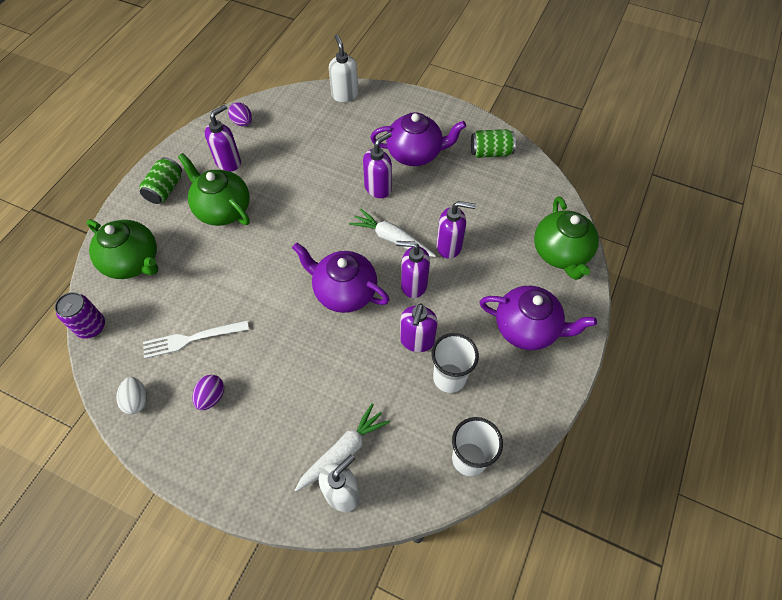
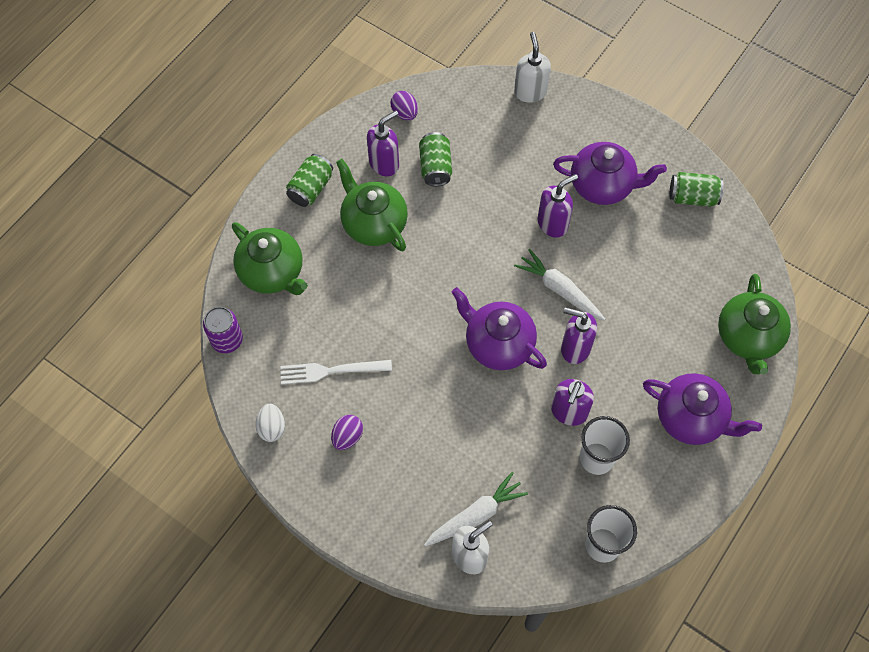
camera: 10 degrees right, 5 degrees up
(272, 159) = (435, 167): none -> green can
(449, 246) = (622, 309): purple soap dispenser -> none

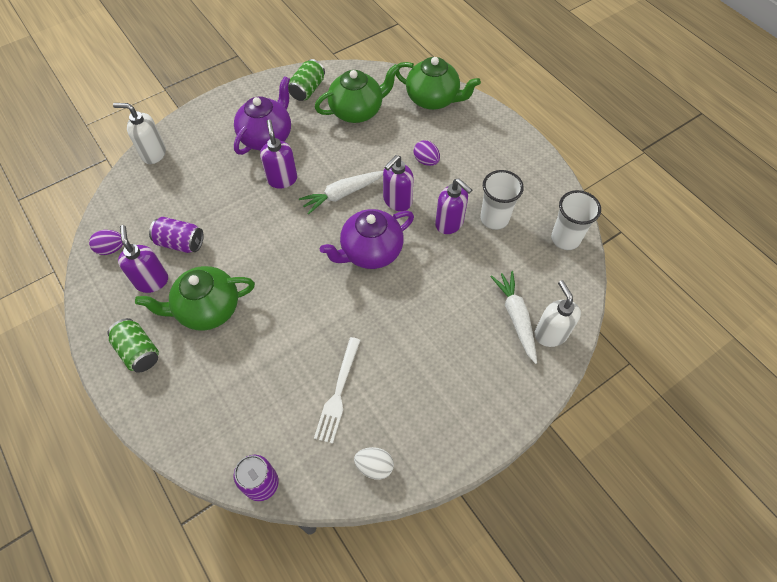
camera: 70 degrees left, 5 degrees down
(272, 272) = (210, 415): green teapot -> green teapot (357, 111)
(347, 437) = (409, 398): purple egg -> purple egg (426, 161)
(435, 167) = (180, 243): green can -> purple can
(691, 418) = (482, 151): purple teapot -> none

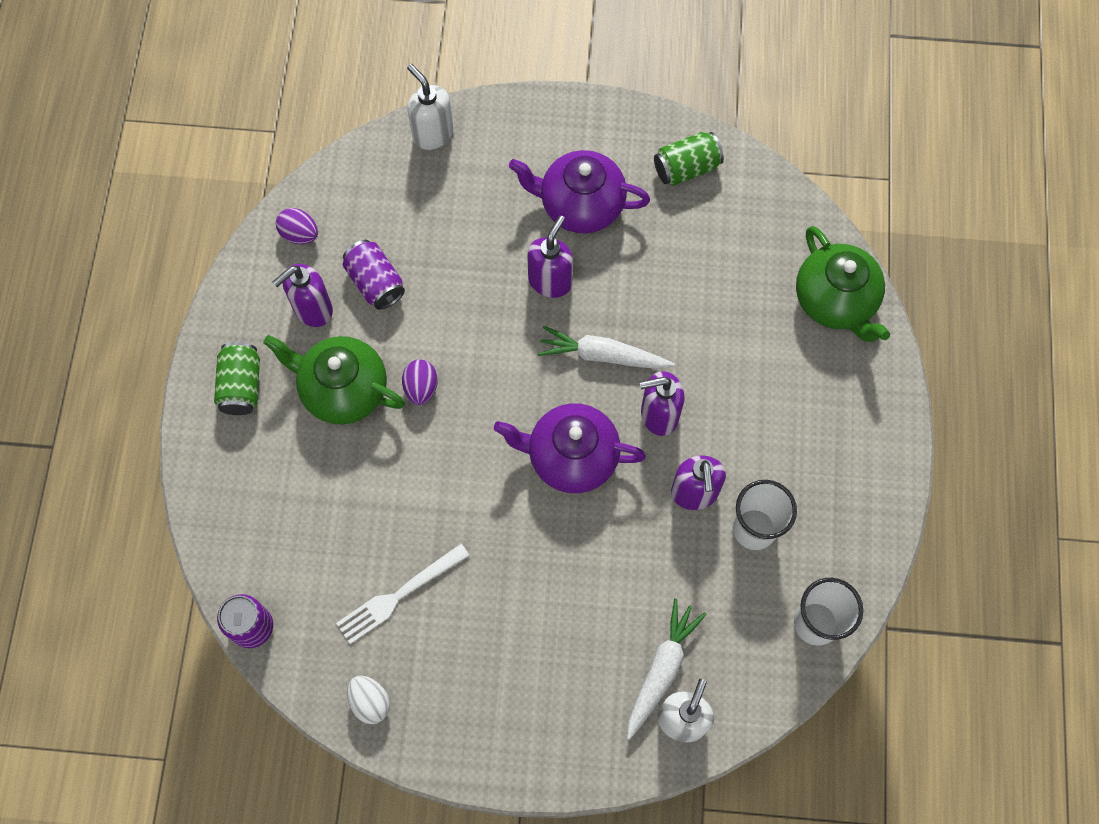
camera: 40 degrees right, 10 degrees up
(152, 281) = (312, 309): purple soap dispenser -> purple soap dispenser turned 150 degrees counterclockwise
(267, 137) = (580, 205): purple teapot -> purple teapot turned 150 degrees counterclockwise
(357, 111) = (721, 247): green teapot -> none
(426, 161) = (743, 386): purple egg -> purple egg (421, 388)

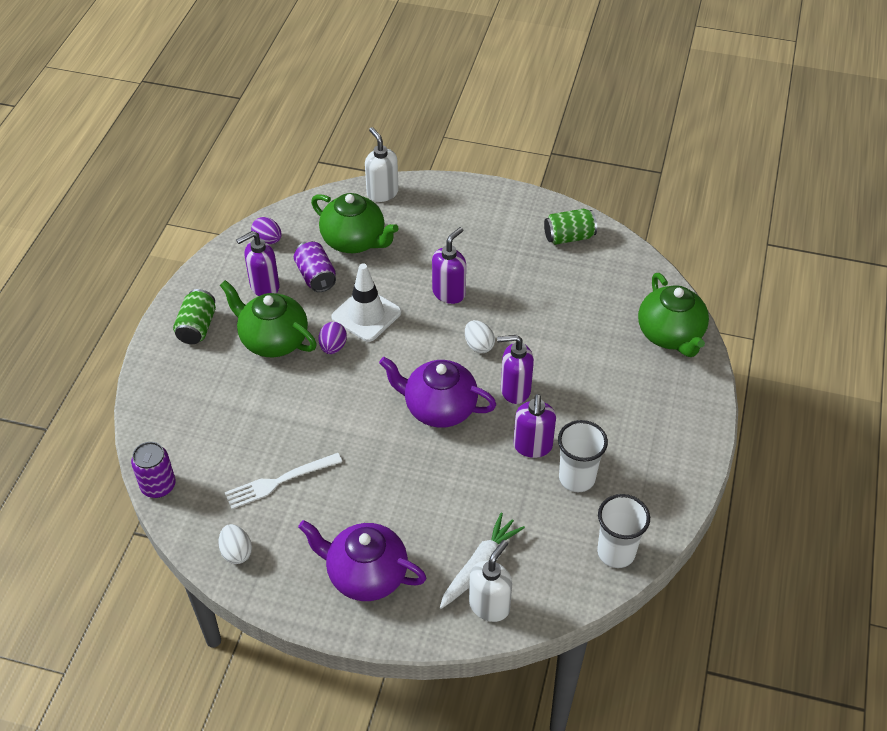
camera: 10 degrees right, 20 degrees down
(413, 218) = (354, 241): none -> green teapot
(452, 332) = (366, 315): none -> white traffic cone
(580, 205) = (482, 249): purple teapot -> purple teapot (365, 575)
(602, 355) = (479, 345): white carrot -> white egg

